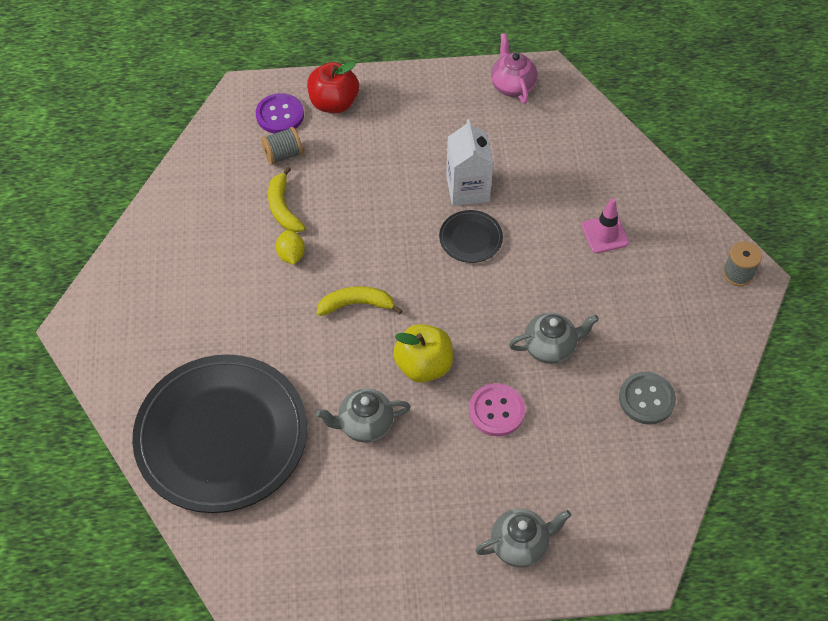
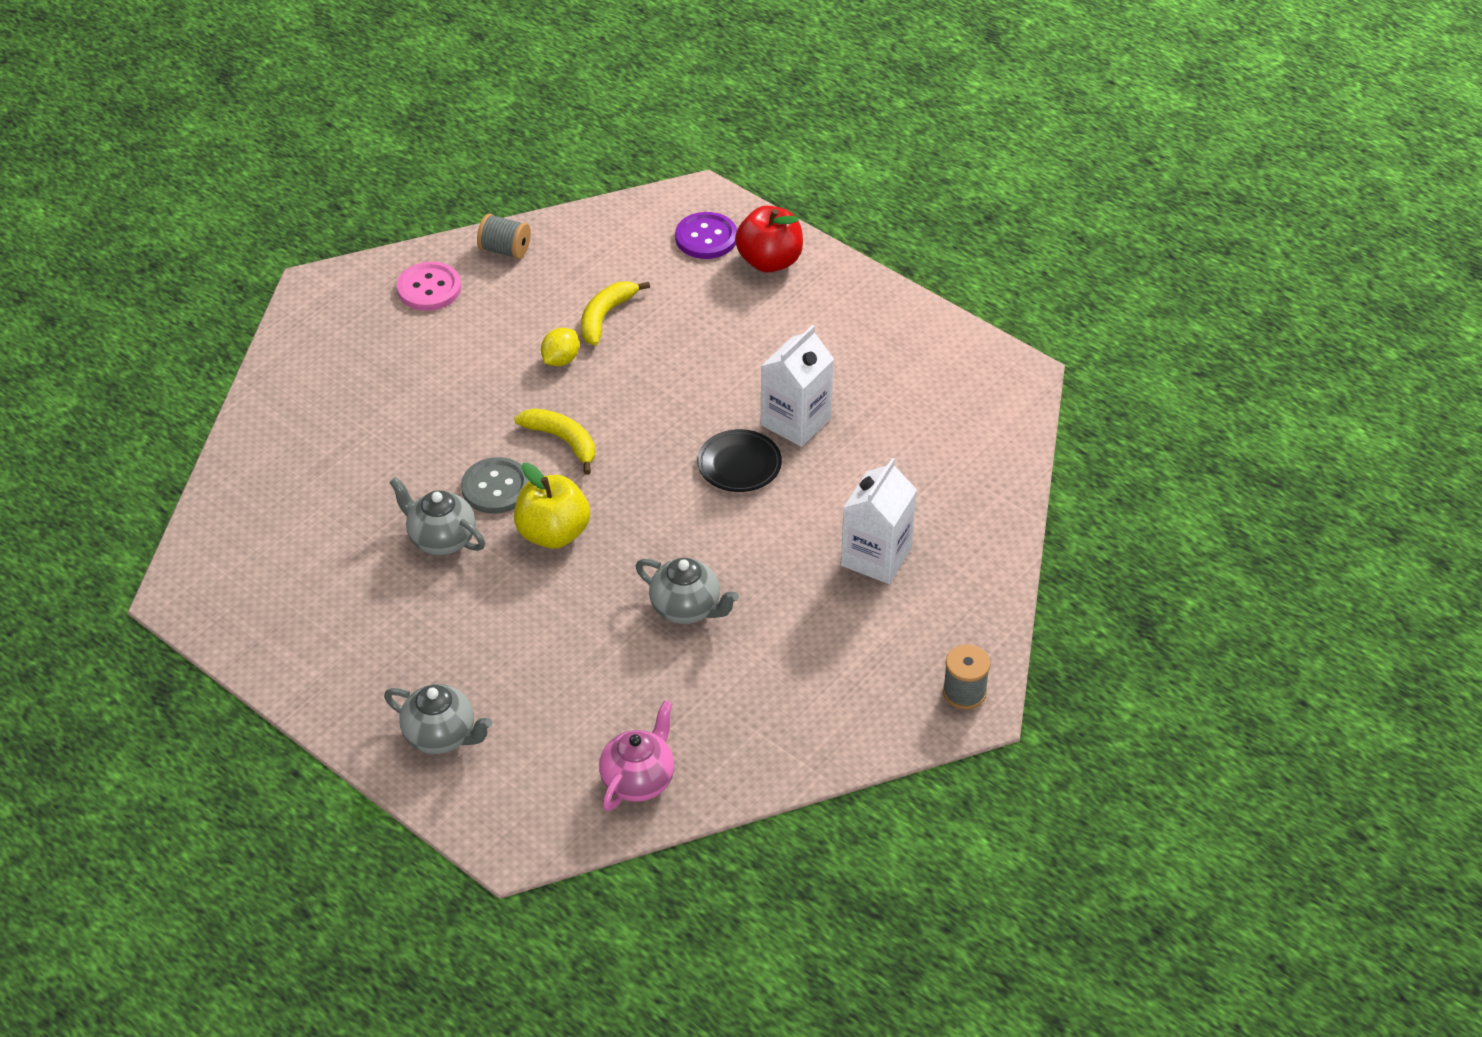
camera: 45 degrees right, 10 degrees down
(222, 437) = (318, 456): black plate -> none
(283, 155) = (664, 273): grey spool -> grey spool (505, 250)
(496, 411) = (566, 619): pink button -> pink button (429, 288)
(512, 86) = (968, 364): pink teapot -> pink teapot (638, 780)
(605, 234) = (876, 557): pink traffic cone -> white carton
(646, 399) = (716, 721): grey button -> grey button (496, 488)

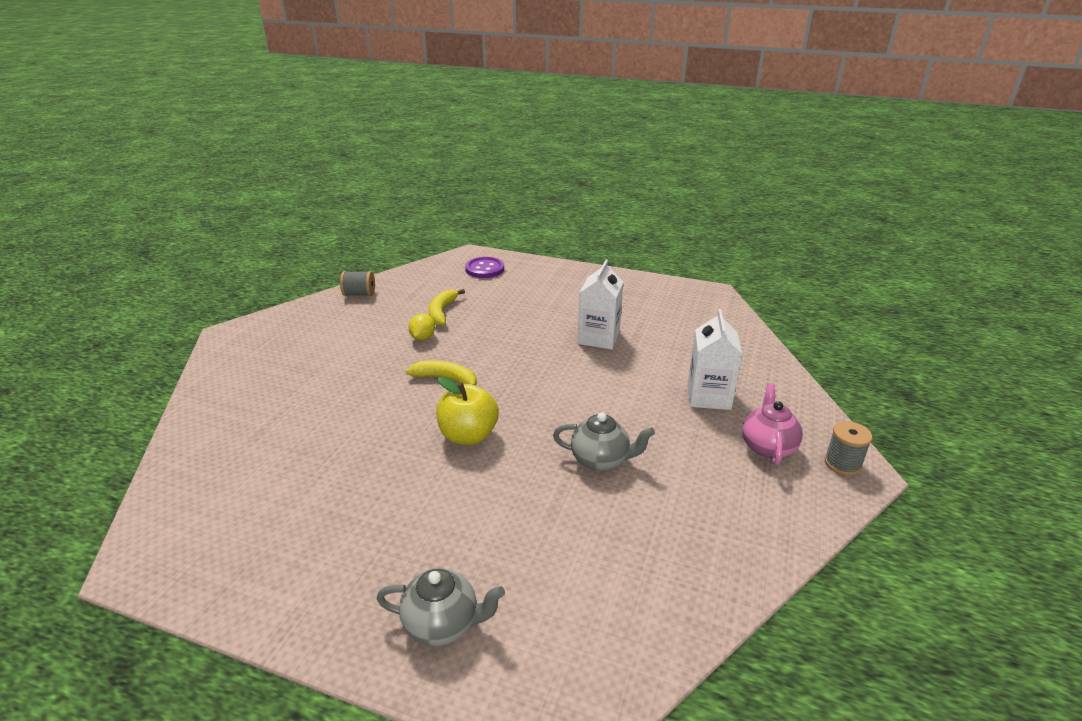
camera: 20 degrees left, 15 degrees down
(429, 288) = (313, 320): pink button -> none
(441, 539) = (378, 460): grey teapot -> none
(496, 488) = (409, 417): grey button -> none
(638, 780) = (650, 608): pink teapot -> pink teapot (767, 447)
(739, 465) = (578, 367): black plate -> none
(769, 261) = (529, 272): red apple -> none

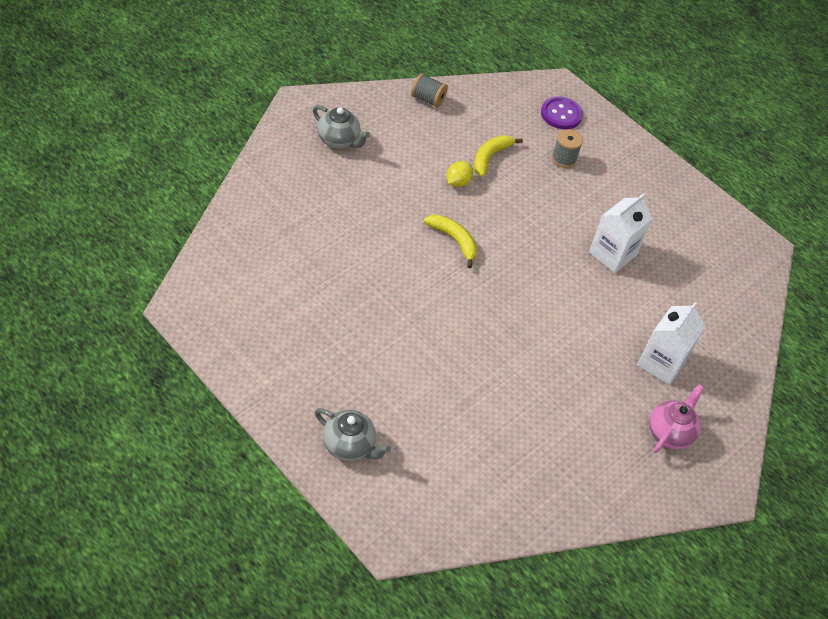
camera: 20 degrees right, 20 degrees up
(468, 435) = (442, 306): yellow apple -> none
(601, 460) = (528, 378): grey teapot -> grey teapot (339, 140)
(842, 463) = (717, 476): grey spool -> grey spool (563, 159)

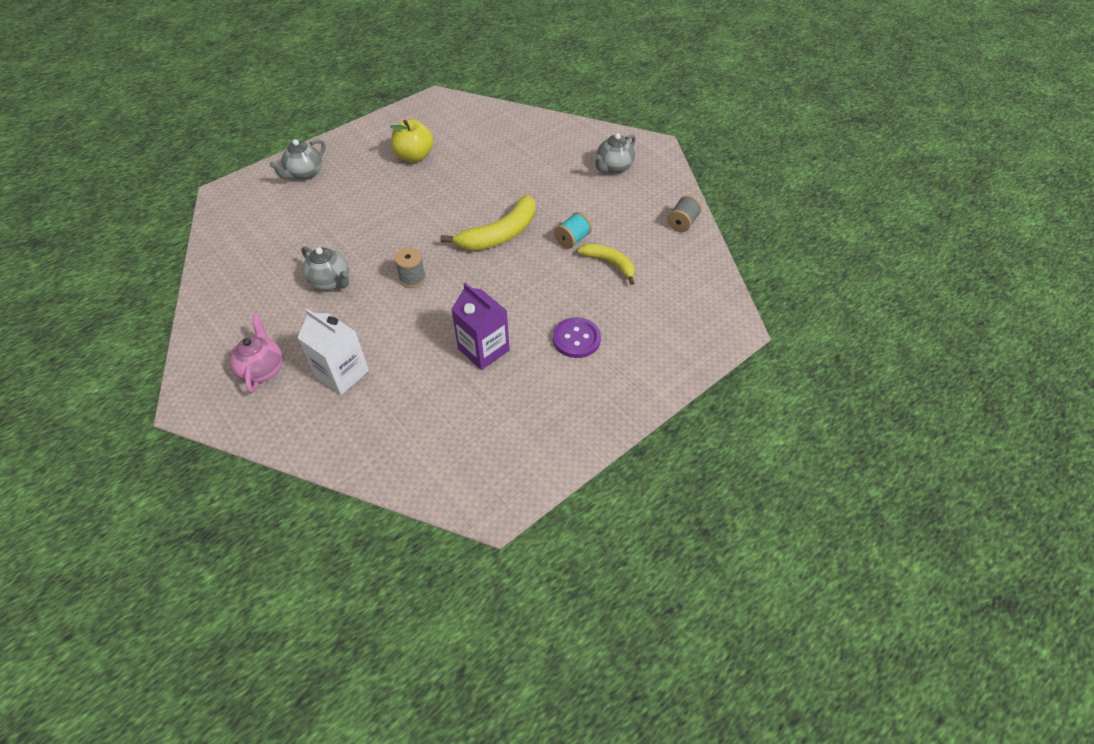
camera: 100 degrees right, 0 degrees up
(314, 325) = (414, 156): none -> yellow apple
(454, 240) = (500, 234): yellow banana -> yellow banana, size x1.59
(458, 182) = (572, 239): yellow lemon -> turquoise spool
(542, 389) = (330, 282): none -> grey teapot
(561, 114) = (687, 326): purple button -> purple button (576, 339)
(563, 159) = (617, 322): grey spool -> grey spool (412, 278)
(612, 254) = (483, 349): white carton -> purple carton
(670, 432) = (263, 369): pink teapot -> pink teapot turned 135 degrees counterclockwise

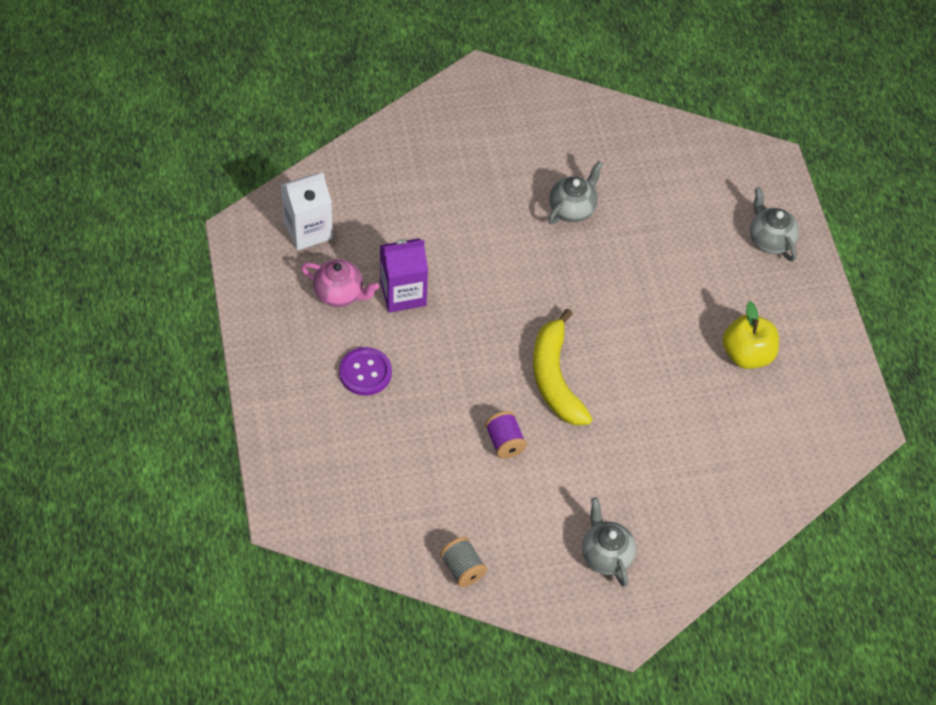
camera: 115 degrees right, 5 degrees up
(263, 369) = (489, 129): pink teapot -> pink teapot (339, 294)
(330, 282) = (572, 209): grey teapot -> grey teapot turned 150 degrees clockwise
(342, 373) = (446, 181): white carton -> white carton (308, 230)
(412, 278) = (535, 275): grey spool -> none
(572, 239) = (504, 442): turquoise spool -> purple spool
(609, 264) = (445, 456): yellow banana -> none

